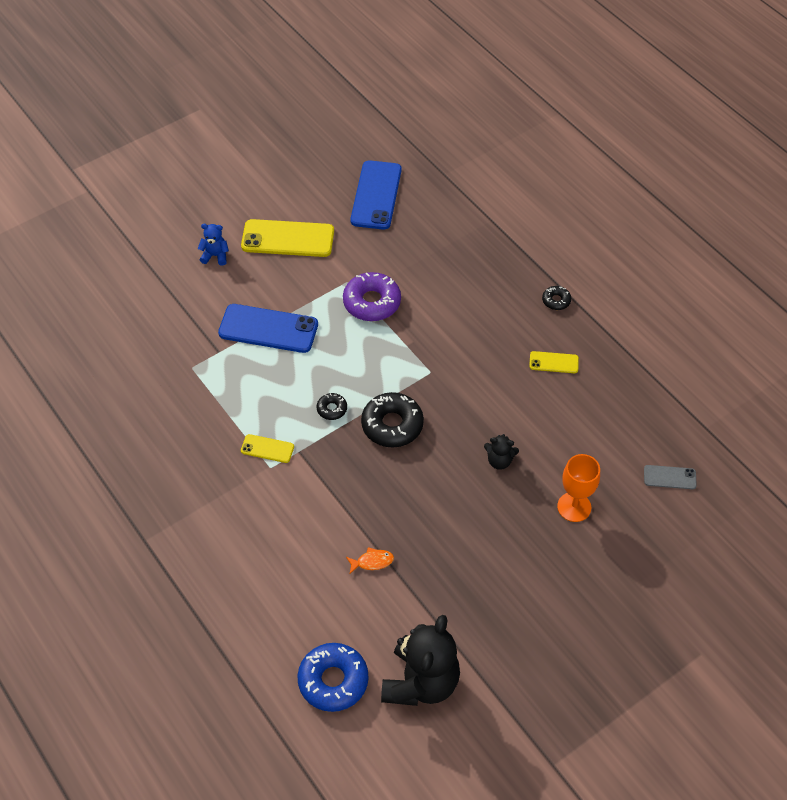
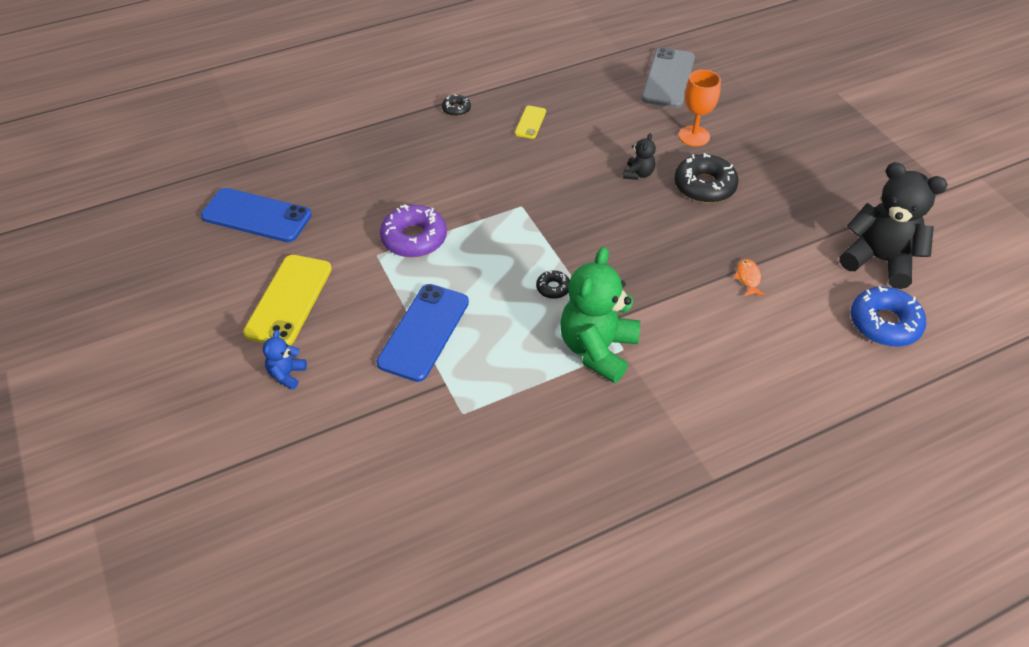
camera: 80 degrees left, 5 degrees down
(267, 449) = (597, 349): yellow phone -> green teddy bear
(392, 425) = (583, 243): black donut -> black donut (704, 186)
(669, 477) = (668, 78): grey phone -> grey phone, size x1.99

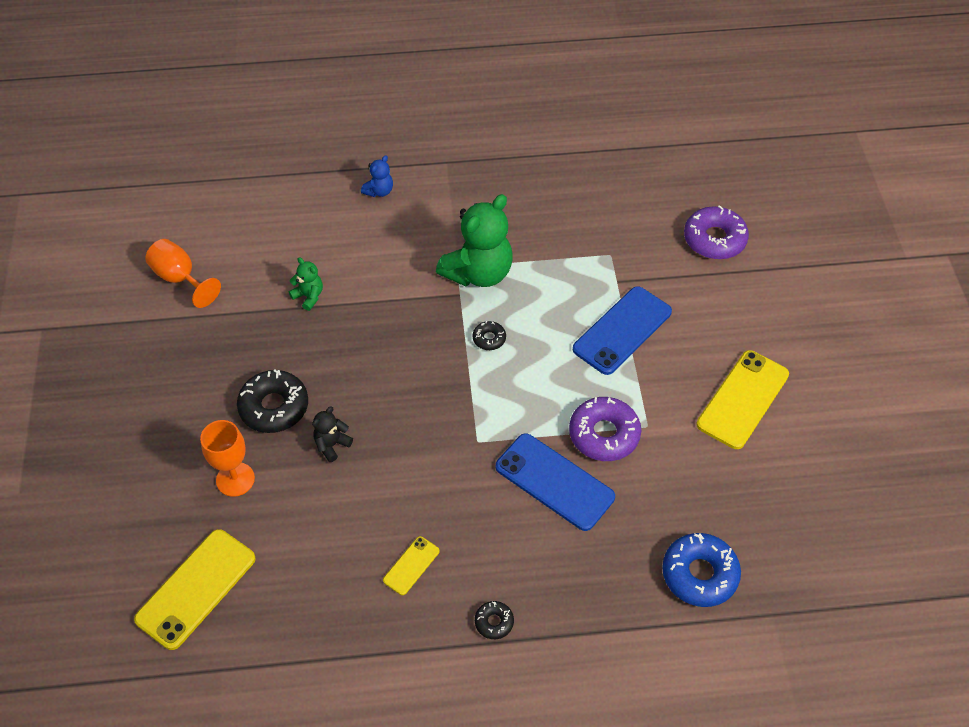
camera: 160 degrees left, 5 degrees up
(256, 216) = (770, 518): blue phone -> blue phone (554, 482)
(287, 374) = (751, 326): blue teddy bear -> blue teddy bear (379, 191)
(342, 471) = (714, 239): none -> purple donut
(668, 78) = (196, 589): grey phone -> yellow phone
(748, 278) = (309, 296): orange fish -> green teddy bear
(879, 260) = (180, 278): black teddy bear -> orange goblet
(884, 323) = (230, 226): blue donut -> blue donut (699, 574)

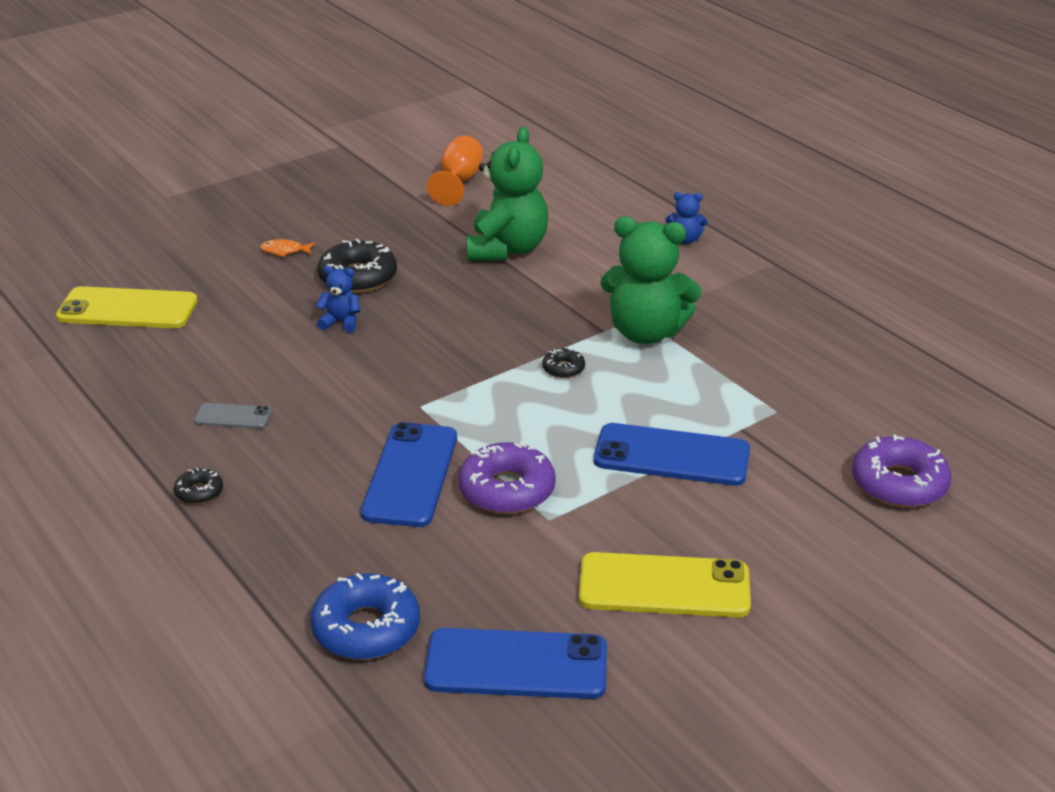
camera: 60 degrees right, 20 degrees down
(192, 440) = (285, 251): none -> orange fish
(235, 479) = (259, 287): orange goblet -> none
(309, 296) = (507, 249): green teddy bear -> green teddy bear, size x2.19
(332, 445) = (341, 322): black teddy bear -> blue teddy bear
(411, 565) = (233, 416): yellow phone -> grey phone
(773, 507) = (516, 665): none -> blue phone

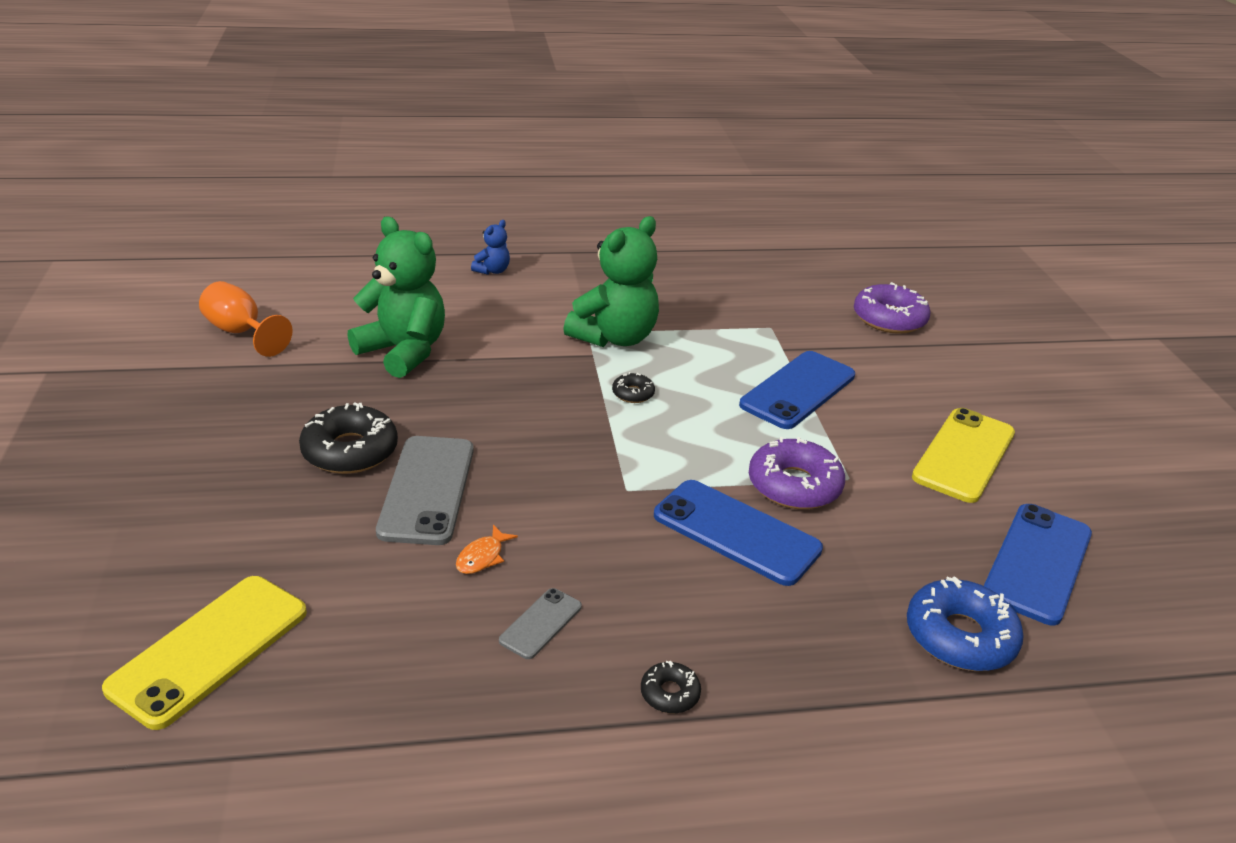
camera: 65 degrees left, 0 degrees up
(285, 251) = (231, 482): orange fish -> orange fish (482, 557)
(341, 322) = (427, 490): blue teddy bear -> grey phone

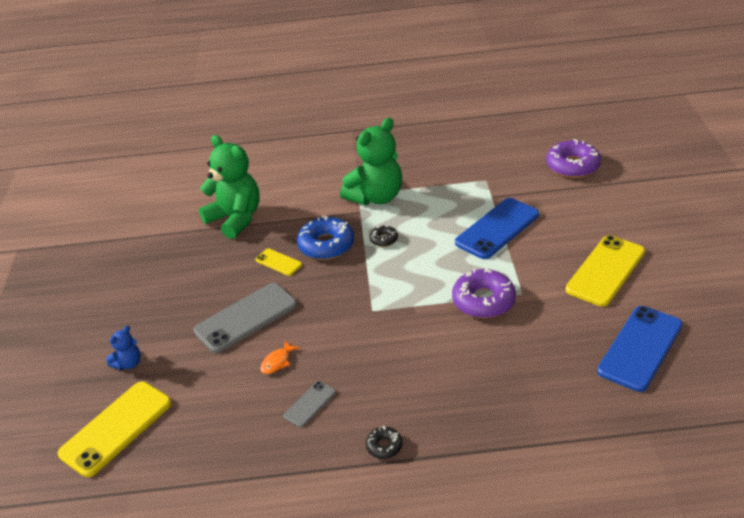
camera: 10 degrees right, 5 degrees up
(241, 332) = (133, 213): orange goblet -> none
(350, 451) = (199, 293): black donut -> none
(427, 490) = (246, 318): grey phone -> grey phone turned 45 degrees clockwise
(474, 414) = (278, 262): none -> yellow phone
(492, 271) = (297, 151): blue teddy bear -> blue teddy bear (128, 363)
(736, 532) = (440, 336): blue phone -> none
(960, 636) = (576, 402): blue donut -> blue donut (326, 245)

